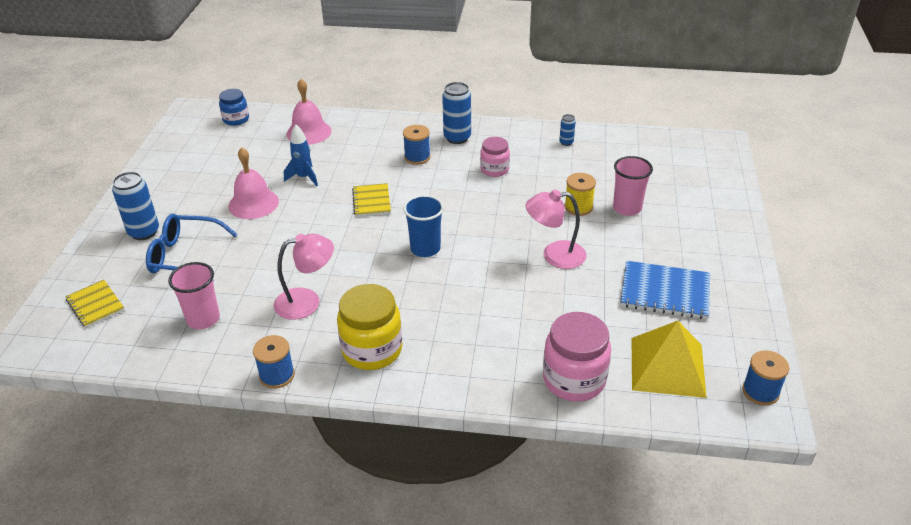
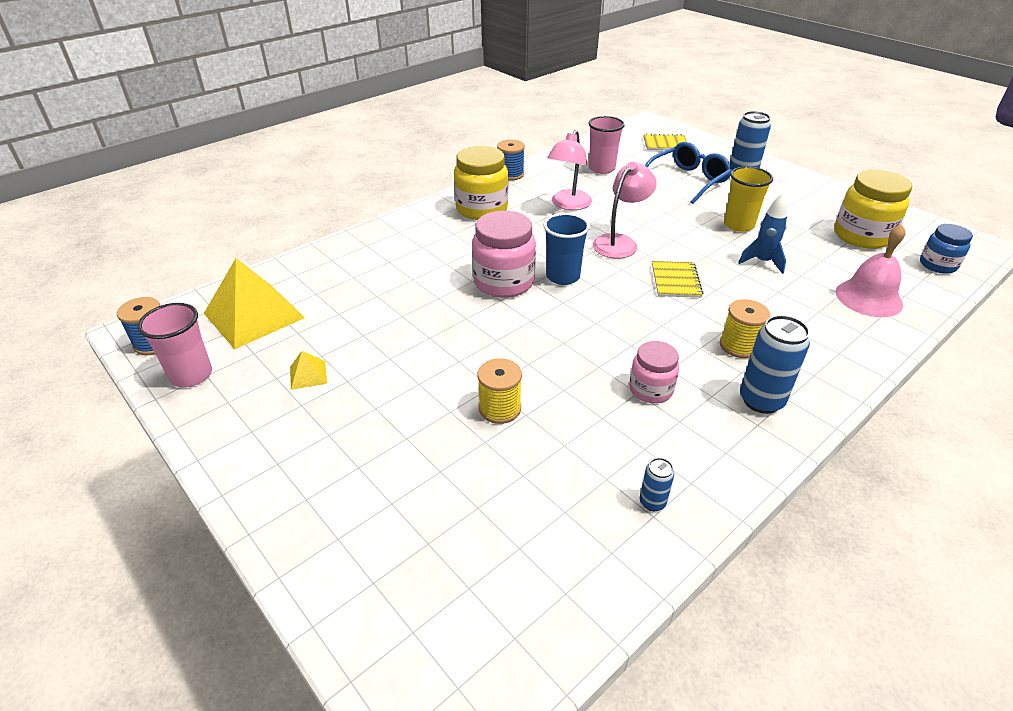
camera: 130 degrees right, 0 degrees up
(219, 151) = (861, 236): none -> yellow jar
(253, 203) = (738, 225): pink bell -> yellow cup
(371, 201) = (675, 281): yellow notebook -> yellow notebook turned 60 degrees clockwise
(417, 157) = (738, 346): blue spool -> yellow spool
(554, 255) = (452, 341): pink lamp -> pink lamp (620, 242)
(574, 380) = (323, 267): pink jar -> pink jar (504, 282)
(627, 208) = (446, 448): pink cup -> pink cup (191, 375)
(665, 292) = (308, 375): blue notebook -> yellow pyramid

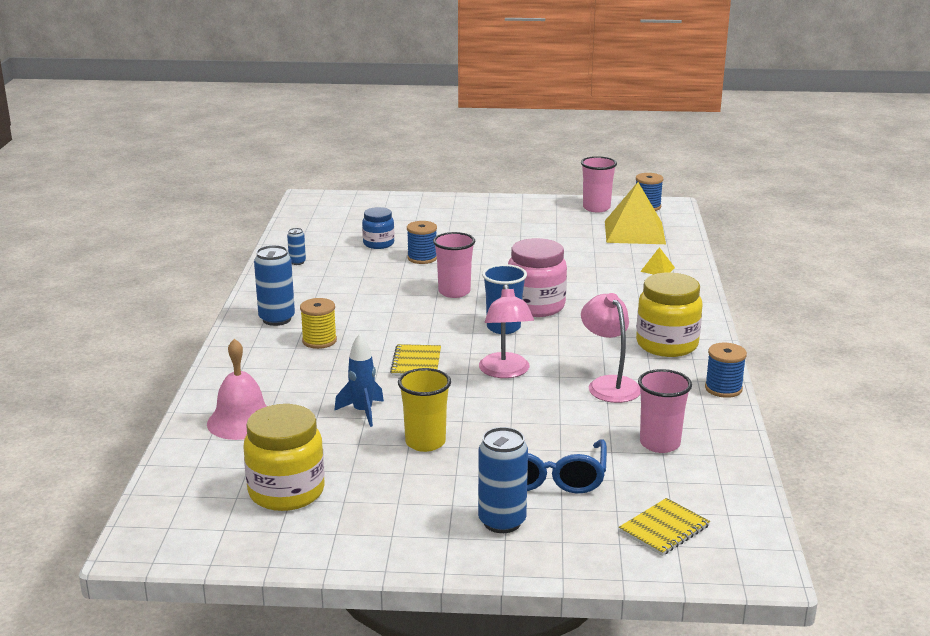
camera: 135 degrees right, 15 degrees down
(308, 375) = (544, 229): yellow pyramid -> yellow pyramid (657, 269)
(500, 408) = (422, 258): yellow spool -> blue spool
(542, 336) = (454, 292): none -> pink cup
(651, 389) = (350, 297): pink jar -> none
(675, 281) = (416, 362): yellow notebook -> yellow notebook turned 45 degrees clockwise
(937, 265) = (186, 491): blue jar -> blue jar (378, 244)

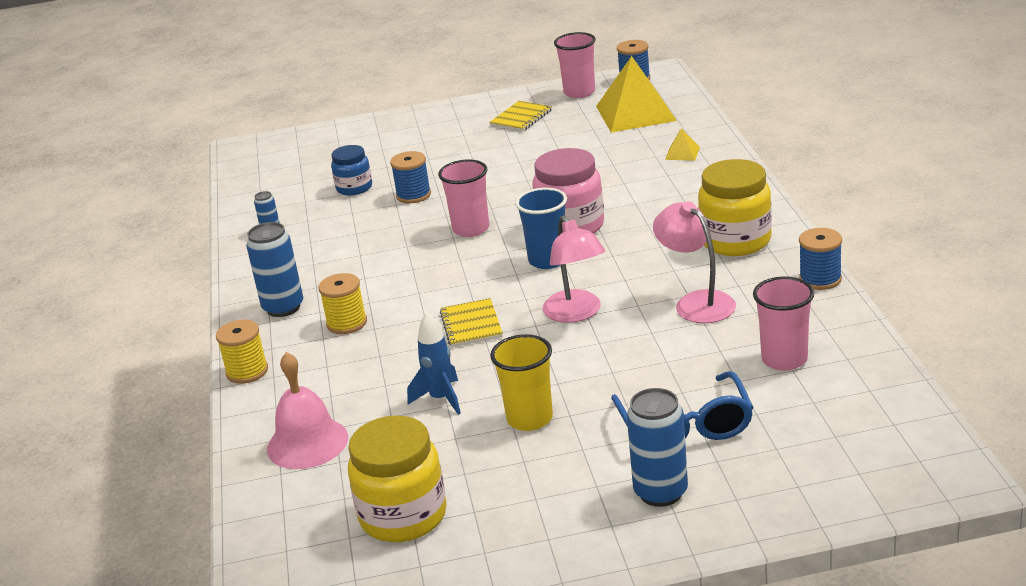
camera: 10 degrees left, 5 degrees up
(224, 359) = (247, 371): none -> yellow spool
(664, 529) = (836, 457): yellow notebook -> yellow notebook (521, 118)

